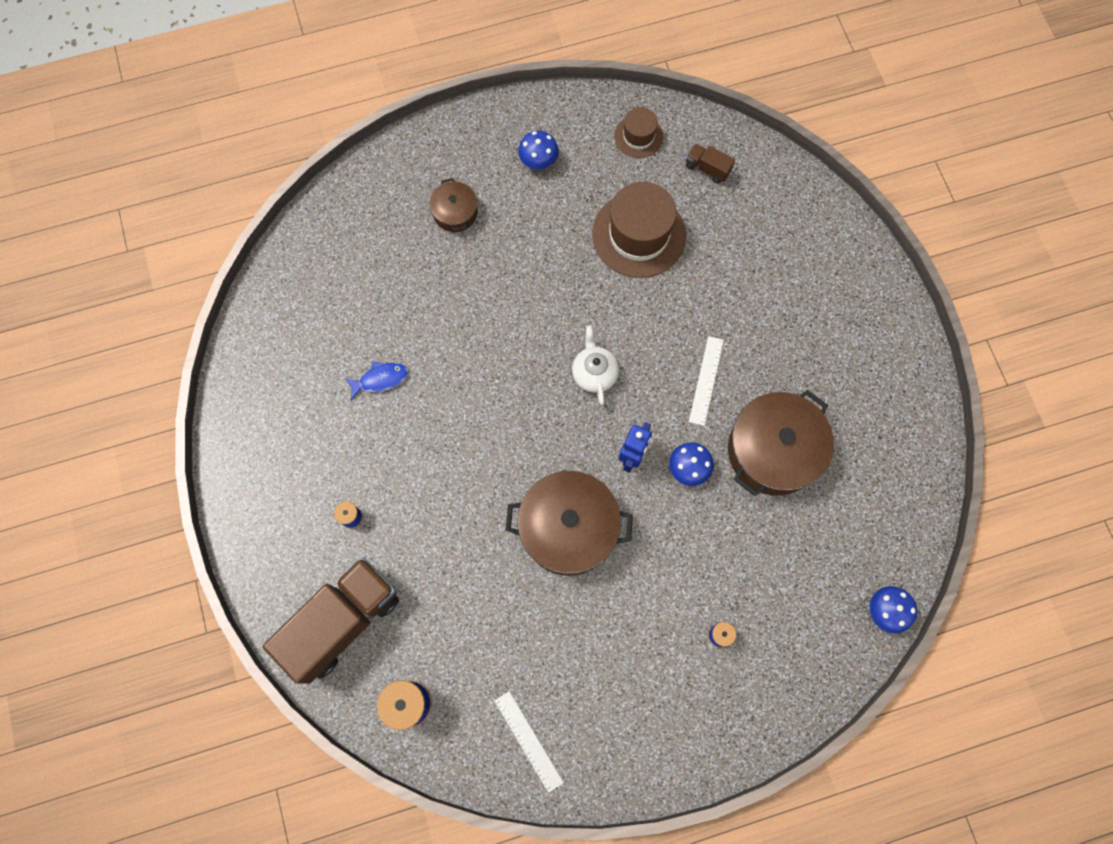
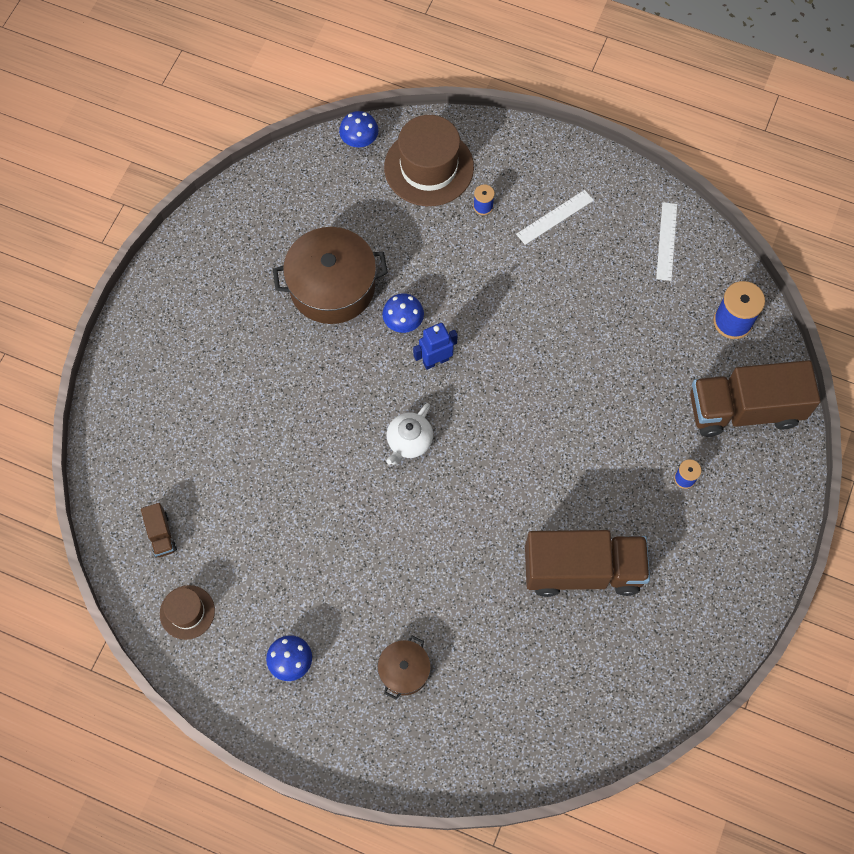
camera: 140 degrees left, 5 degrees down
(380, 379) = (582, 570): blue fish -> brown truck
(568, 528) = (527, 347): brown pot -> none
(639, 235) = (271, 524): brown hat -> brown hat (429, 167)
(706, 380) = (331, 370): white ruler -> white ruler (555, 217)

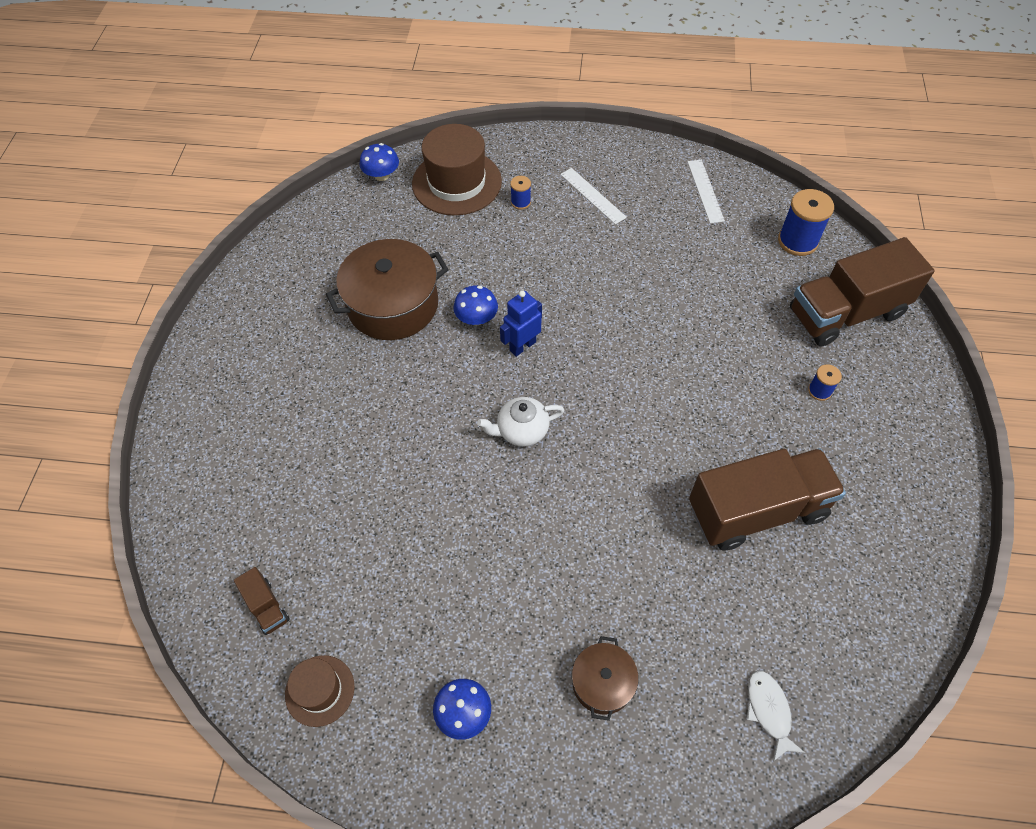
camera: 15 degrees left, 10 degrees down
(409, 441) = (521, 430): white teapot -> white teapot turned 60 degrees clockwise
(524, 729) = (769, 711): none -> white fish
(555, 217) = (593, 195): white ruler -> white ruler turned 75 degrees counterclockwise

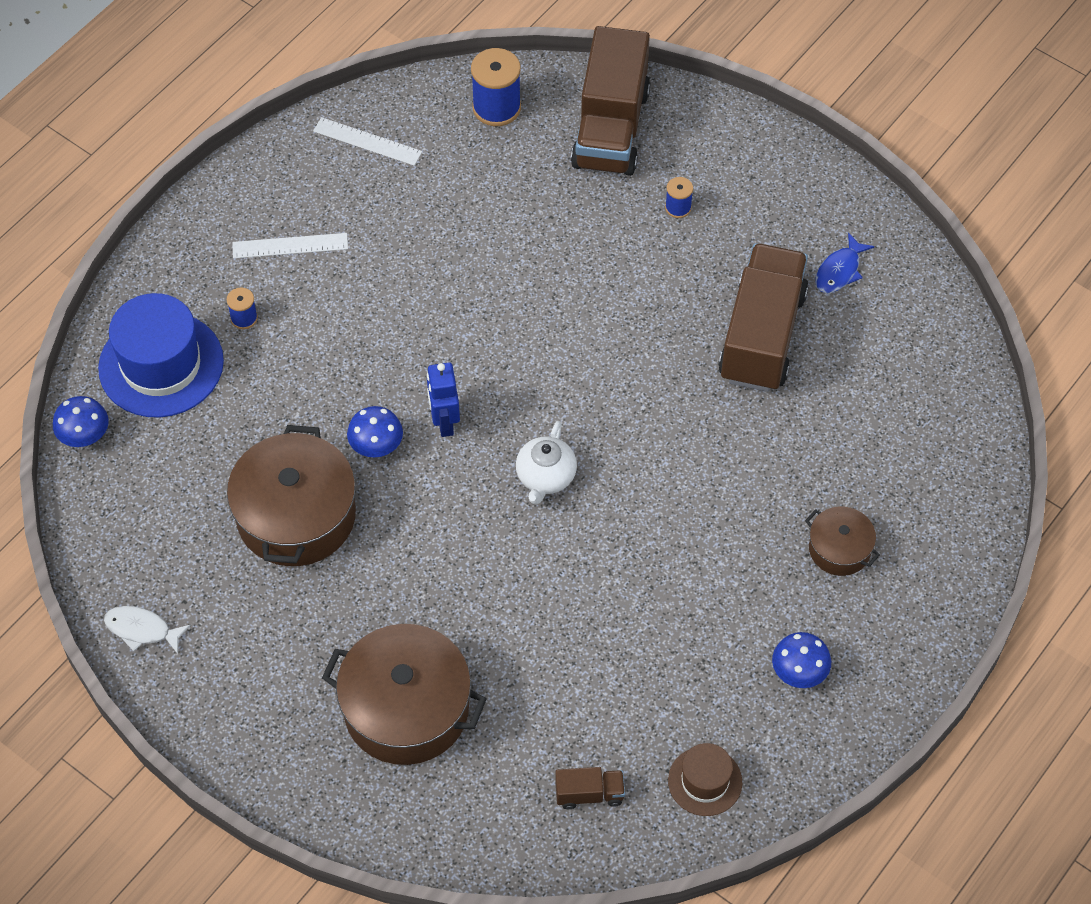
camera: 60 degrees left, 0 degrees up
(278, 446) = (406, 709): none -> brown pot
(457, 182) = (161, 364): brown hat -> blue hat
(769, 711) = (937, 441): white fish -> white fish (142, 630)
(867, 536) = (839, 271): none -> blue fish

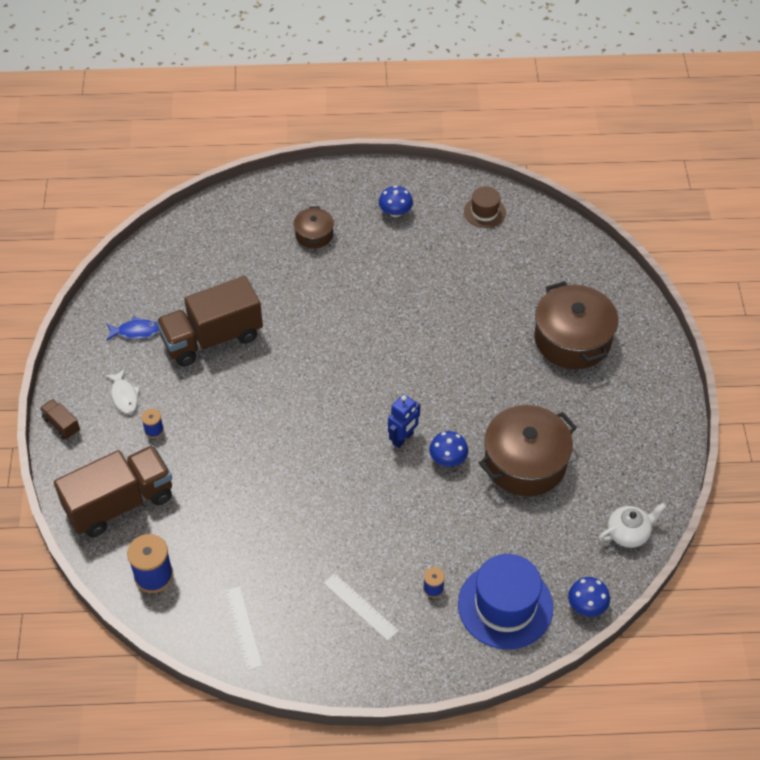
camera: 130 degrees left, 5 degrees down
(142, 630) = (657, 479): white fish -> white fish (124, 396)
(545, 477) = (391, 372): white teapot -> white teapot (628, 533)
(589, 794) = (535, 246): brown truck -> brown truck (61, 425)

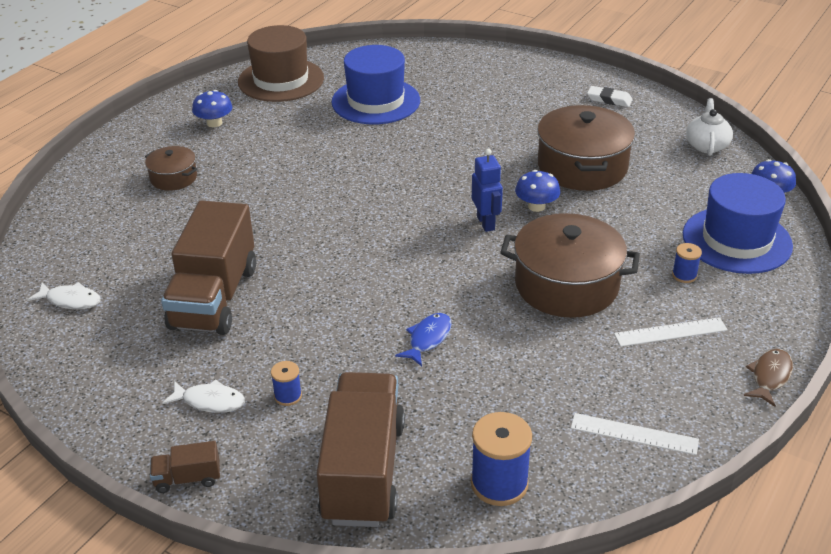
camera: 55 degrees left, 15 degrees down
(135, 331) = (130, 353): blue fish -> blue fish (428, 339)
(158, 271) = (70, 300): none -> white fish
(354, 685) = (769, 377): none -> brown fish
(484, 212) = (281, 80): brown hat -> brown hat, size x1.86
(505, 286) = (376, 101): none -> blue hat
(572, 339) = (473, 93): brown pot -> brown pot (566, 285)
(644, 434) = (609, 99): none -> white eraser

